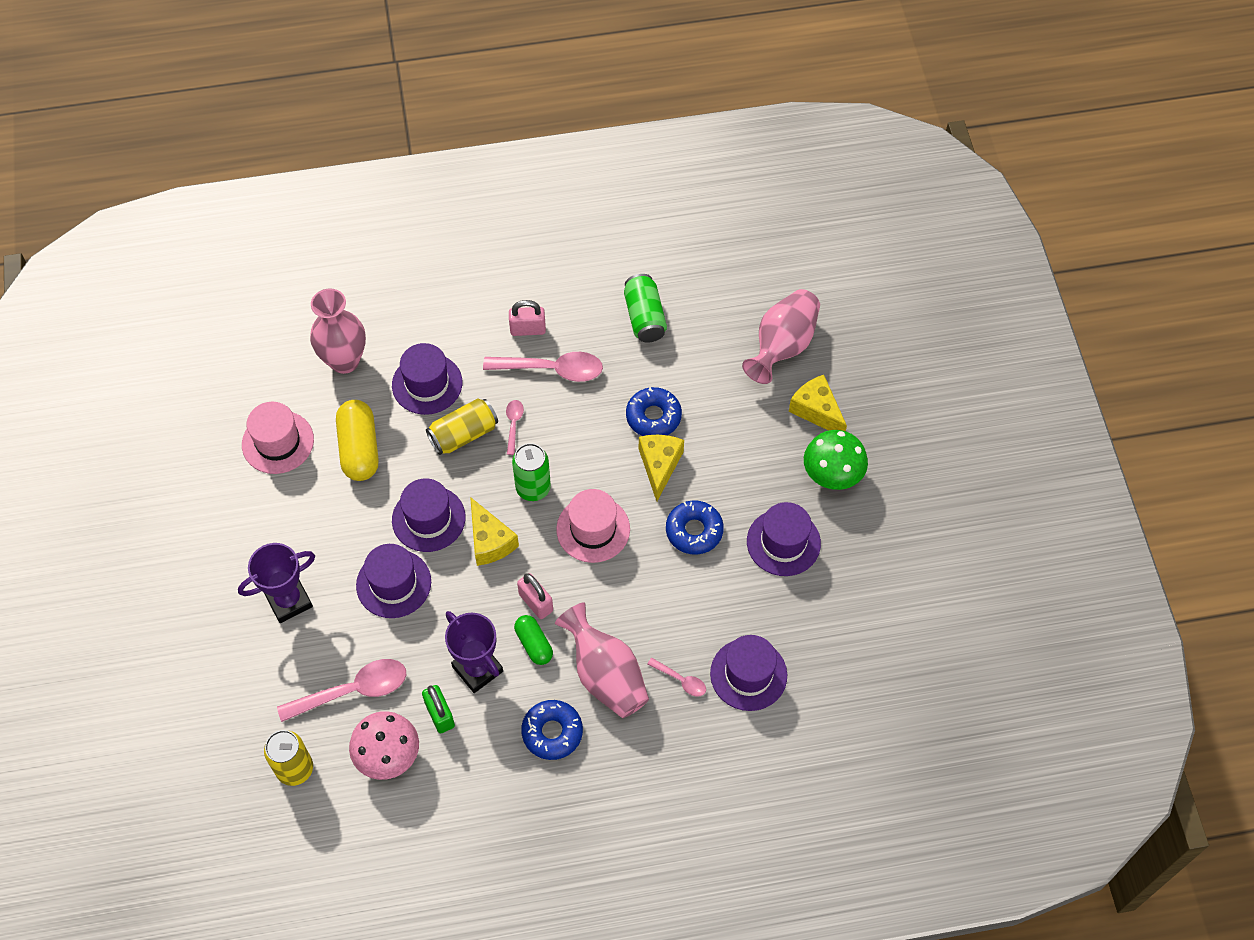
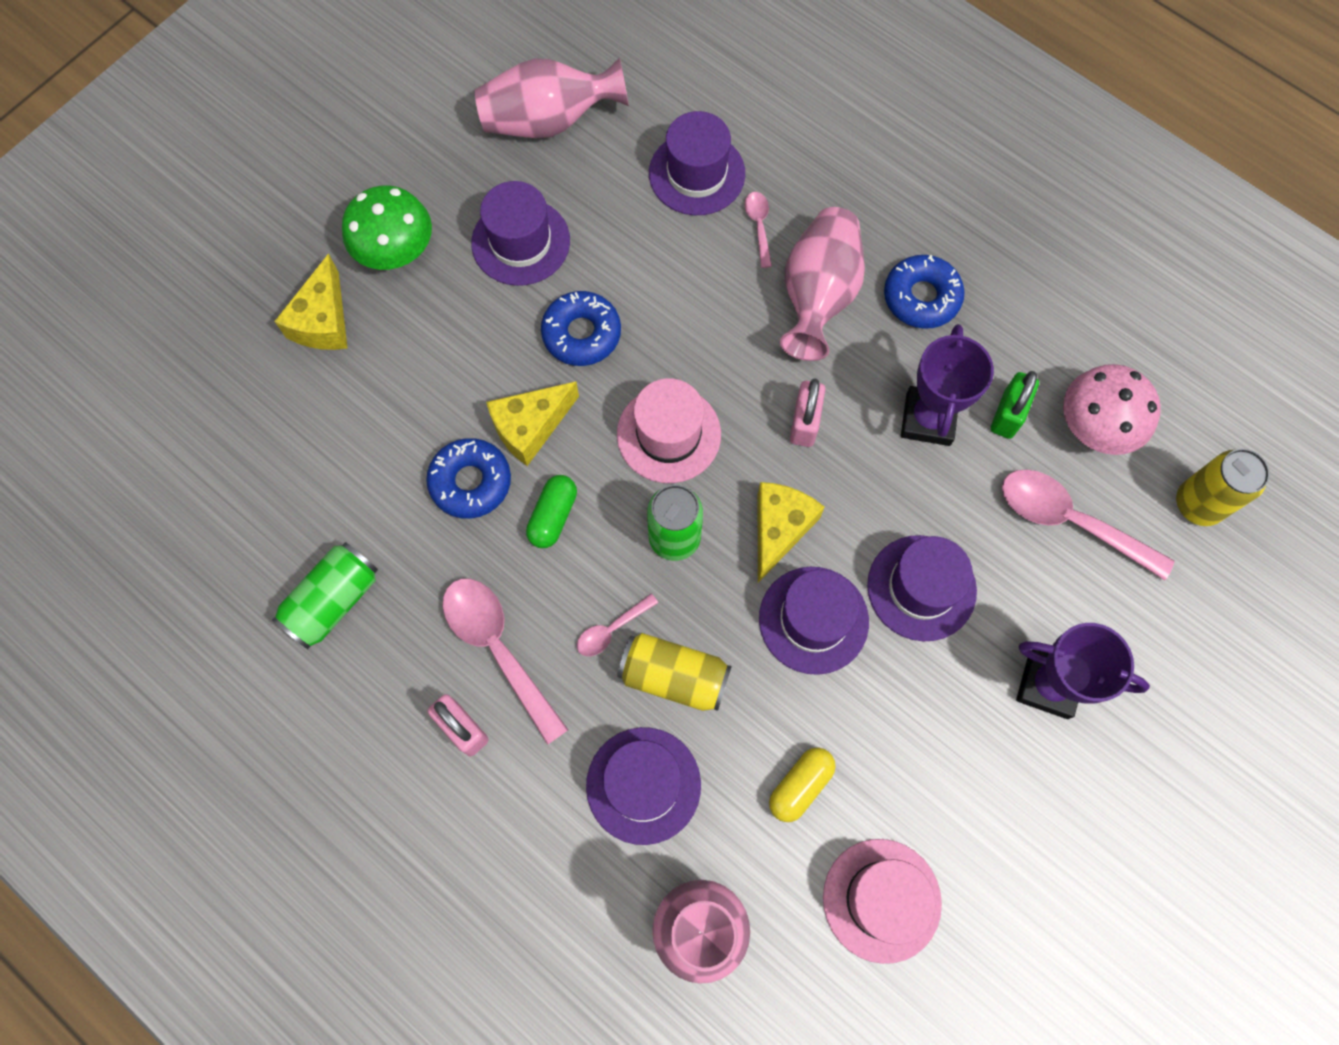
camera: 130 degrees left, 10 degrees up
(359, 449) = (800, 786): yellow capsule -> yellow capsule, size x0.60
(534, 644) = (850, 387): green capsule -> green capsule (553, 516)
(782, 346) = (258, 416): pink vase -> pink vase (549, 121)

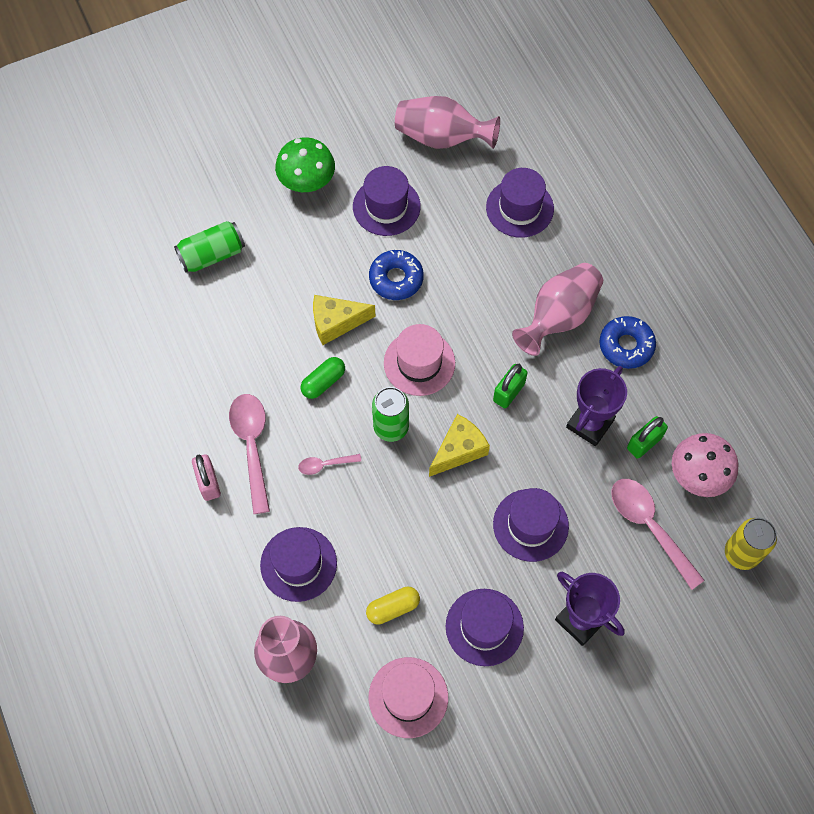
camera: 25 degrees right, 5 degrees down
(323, 321) = (243, 206): yellow cheese -> none
(334, 601) = (169, 375): green can -> green can (212, 255)
(470, 482) = (284, 340): blue donut -> none
(674, 676) = (349, 509): yellow can -> none
(758, 226) = (543, 257): pink spoon -> none
(804, 423) = (509, 392): pink padlock -> green padlock
(813, 620) = (452, 514): purple hat -> purple hat (484, 627)

